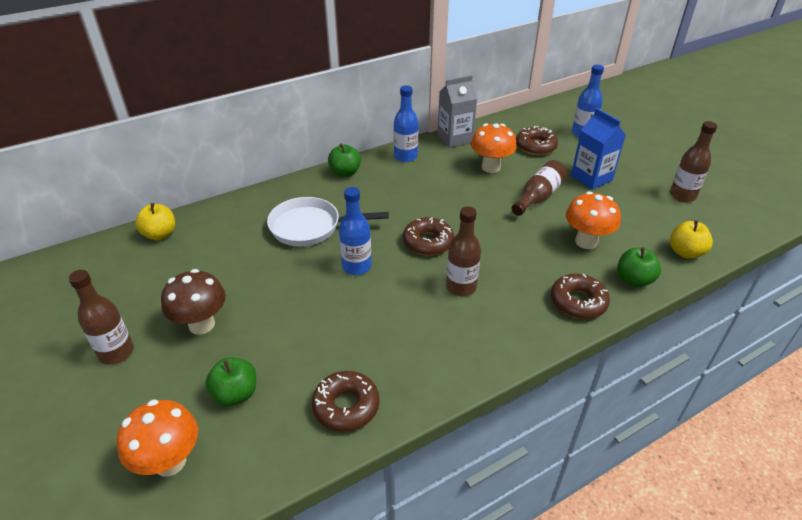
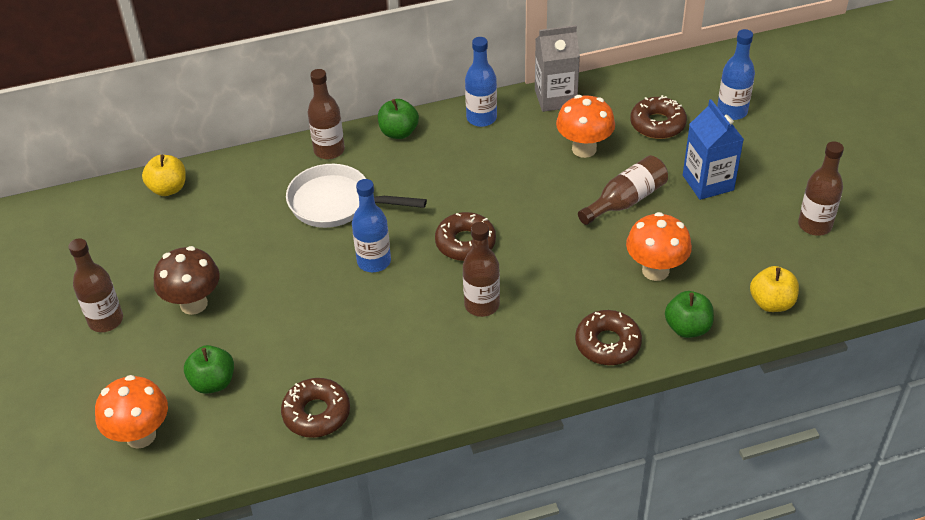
camera: 15 degrees right, 5 degrees up
(293, 191) = (329, 150): none -> brown bottle

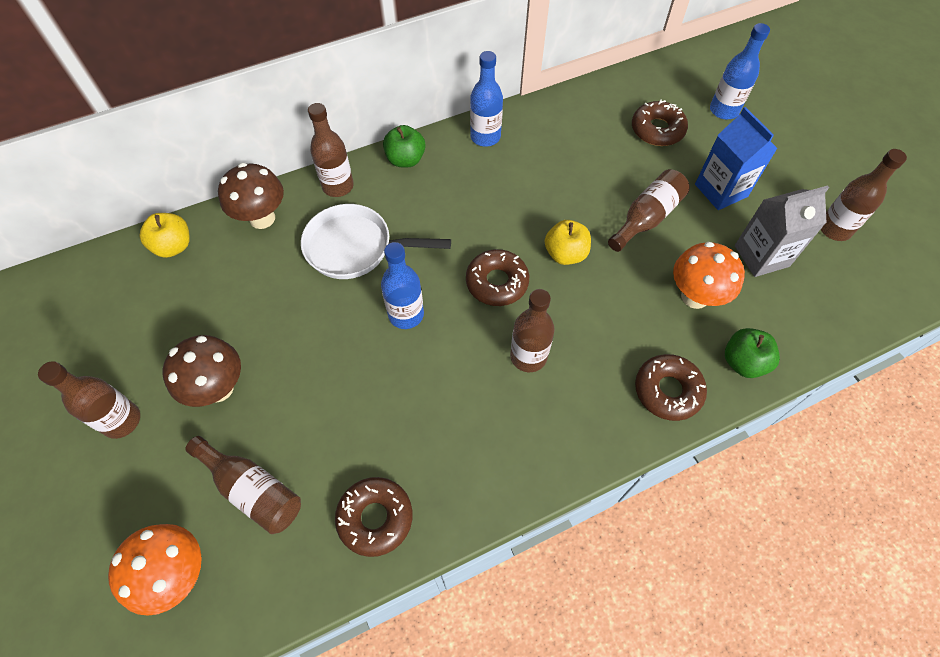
camera: 10 degrees left, 15 degrees up
(213, 382) = (253, 490): green apple -> brown bottle
(253, 172) = (262, 218): none -> brown mushroom
(555, 98) = (553, 109): grey carton -> grey carton (761, 256)
(584, 149) = (593, 163): orange mushroom -> none
(771, 303) = (817, 323): yellow apple -> yellow apple (565, 254)

